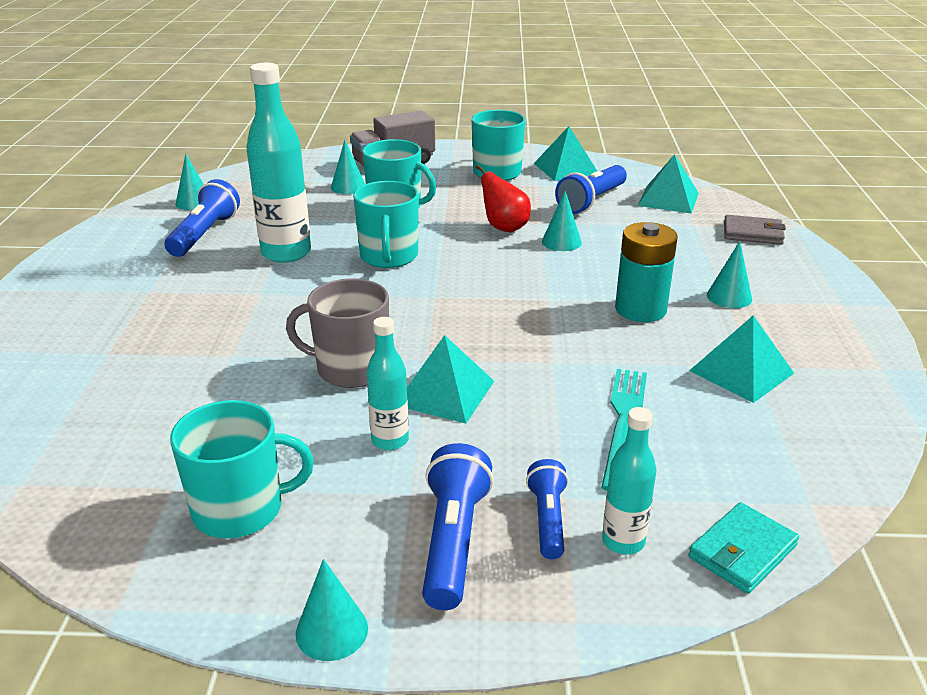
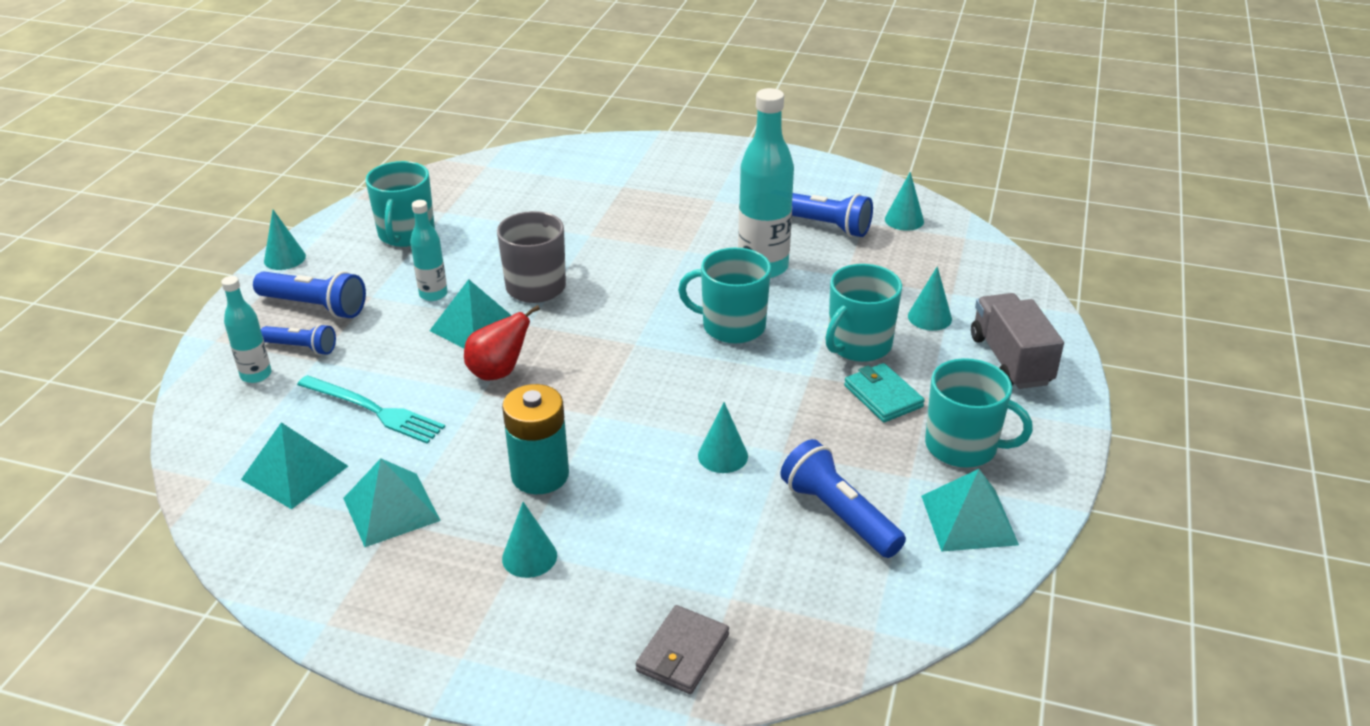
camera: 105 degrees right, 5 degrees up
(504, 227) = (777, 418): red pear -> red pear (498, 372)
(668, 199) = (828, 600): turquoise pyramid -> turquoise pyramid (295, 472)
(742, 551) = (201, 426): turquoise wallet -> turquoise wallet (883, 396)

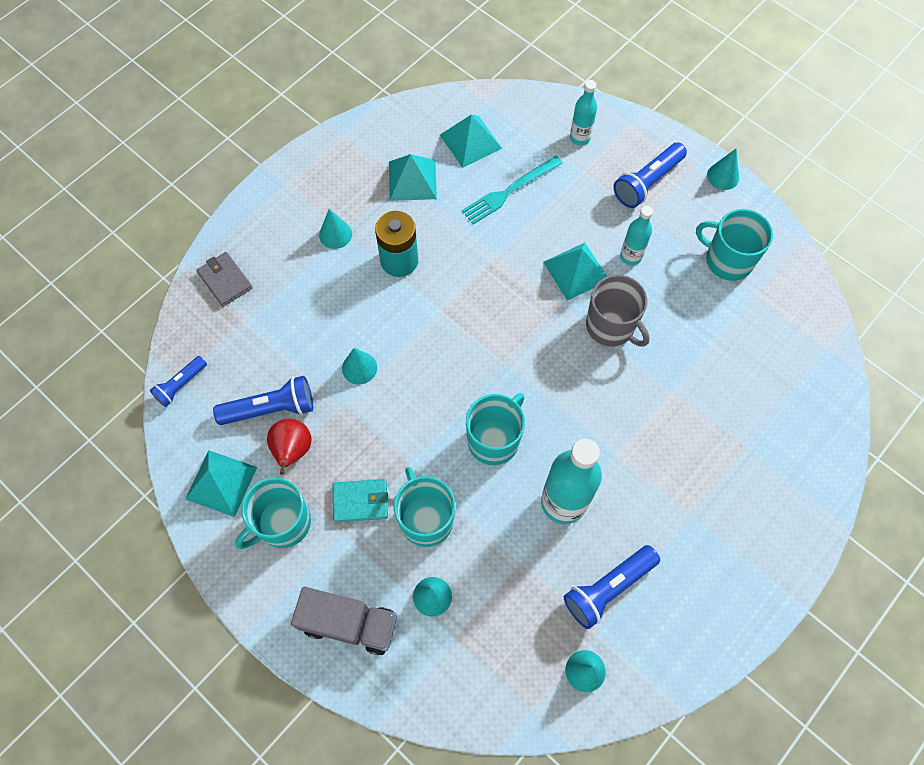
camera: 115 degrees right, 30 degrees up
(301, 347) = (599, 166): blue flashlight -> blue flashlight (181, 385)
(498, 372) = (514, 269): red pear -> red pear (292, 450)

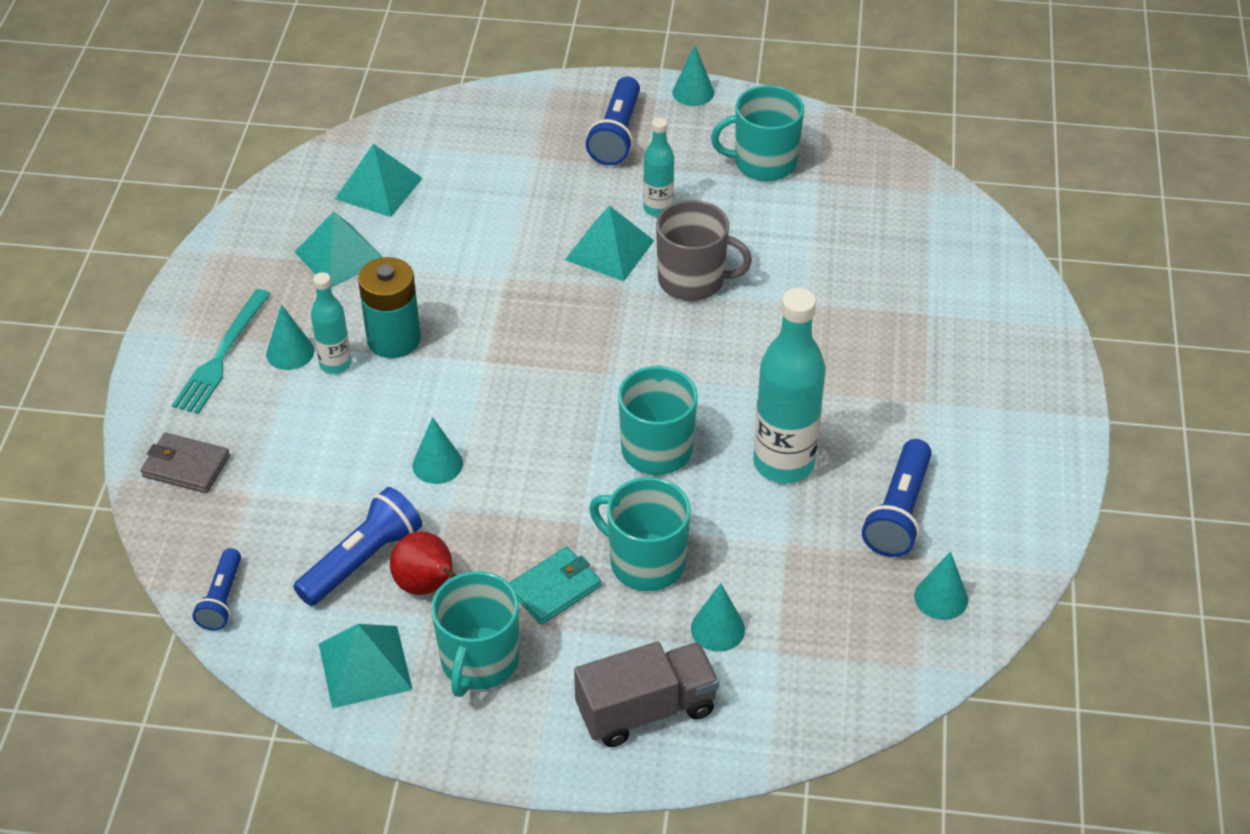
camera: 35 degrees left, 20 degrees down
(509, 191) = (467, 213): turquoise fork -> turquoise fork (222, 355)
(580, 138) = (505, 128): turquoise bottle -> turquoise bottle (335, 364)

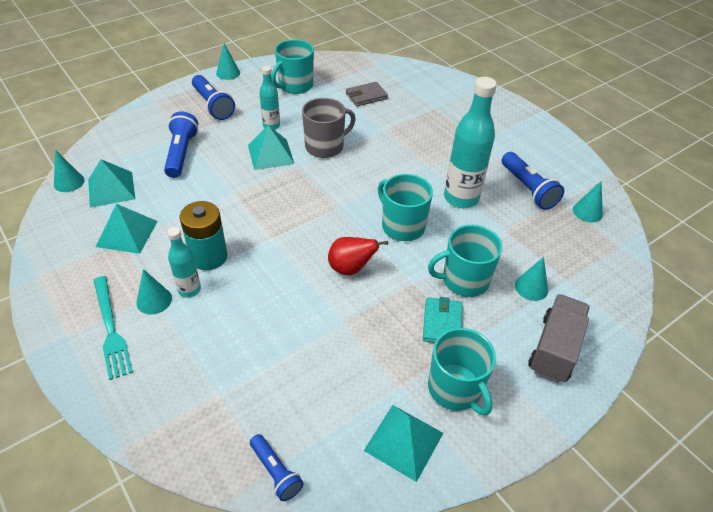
camera: 45 degrees left, 0 degrees up
(186, 466) = (159, 409): grey wallet -> grey wallet (366, 96)
(362, 560) = (331, 383): blue flashlight -> blue flashlight (181, 153)
(427, 585) = (381, 370): red pear -> red pear (350, 268)
(437, 464) = (309, 304): turquoise cone -> turquoise cone (69, 182)

